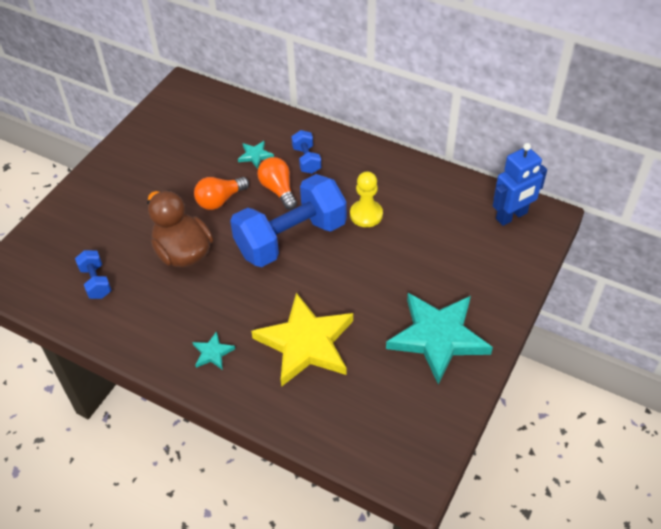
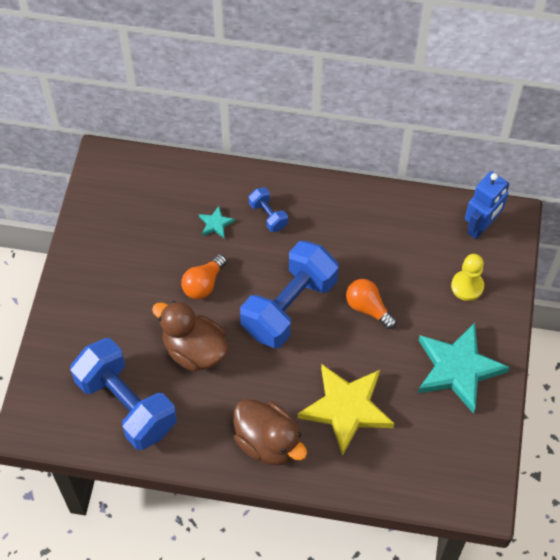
camera: 20 degrees left, 10 degrees up
(96, 282) = (126, 405): blue dumbbell -> blue dumbbell, size x2.28
(213, 353) = (268, 442): turquoise star -> brown duck
(278, 190) = (255, 257): orange light bulb -> orange light bulb (368, 308)
(366, 214) = (348, 261): yellow pawn -> yellow pawn (467, 286)

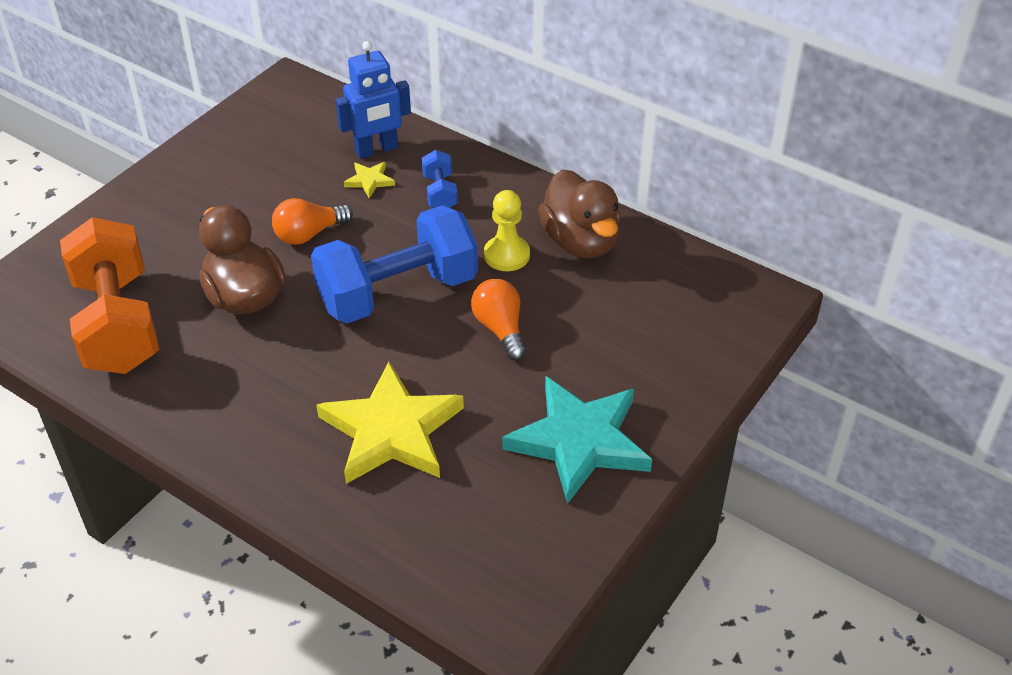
camera: 25 degrees right, 15 degrees down
(126, 405) = (118, 323): blue dumbbell -> orange dumbbell
(215, 224) = (369, 181): turquoise star -> yellow star
(268, 442) = (259, 430): brown duck -> brown duck (580, 242)
(467, 286) = (654, 351): yellow pawn -> yellow pawn (506, 255)
(481, 226) = (716, 292): blue robot -> blue robot (377, 150)

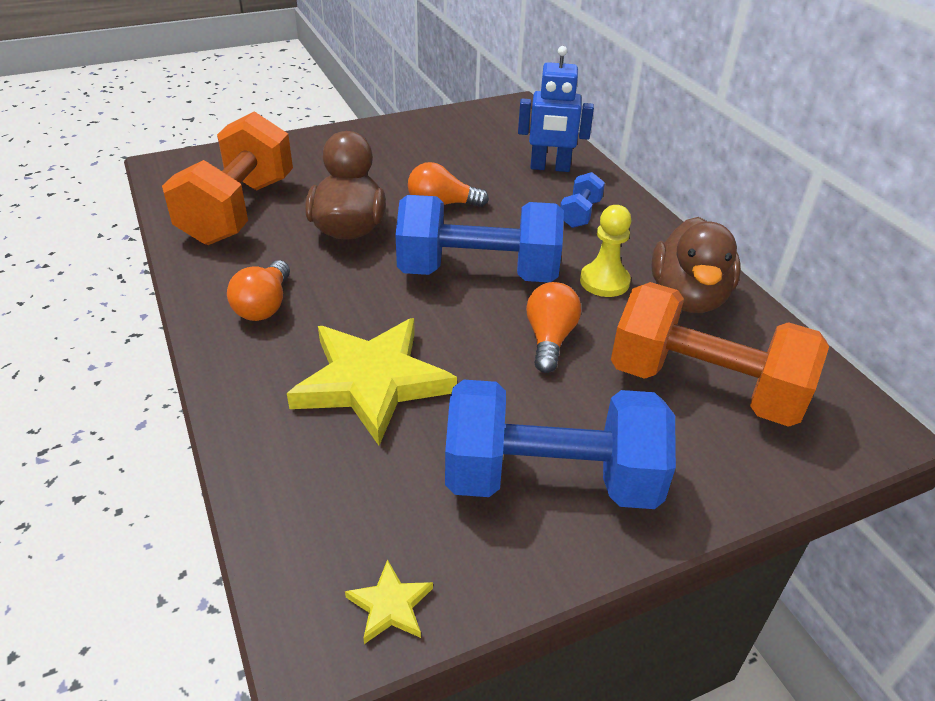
camera: 30 degrees right, 5 degrees down
(239, 407) = (264, 306): none -> orange light bulb
(369, 181) = (525, 186): yellow star -> yellow star (390, 605)
(579, 441) = (550, 480): turquoise star -> blue dumbbell
(638, 318) = (704, 387): none -> orange dumbbell

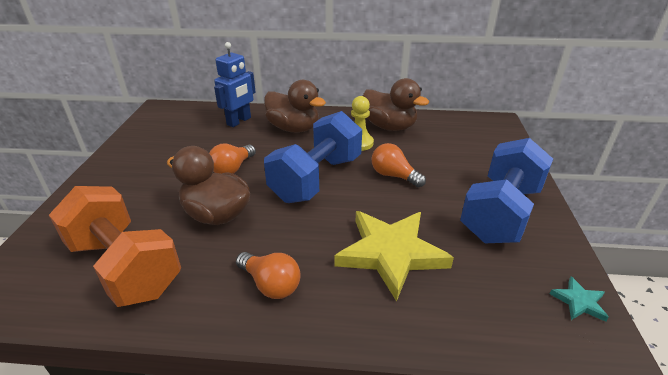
camera: 60 degrees left, 5 degrees down
(390, 605) = (579, 302): yellow star -> turquoise star
(580, 214) = (294, 128): blue dumbbell -> brown duck
(704, 387) = (455, 147): orange dumbbell -> none

